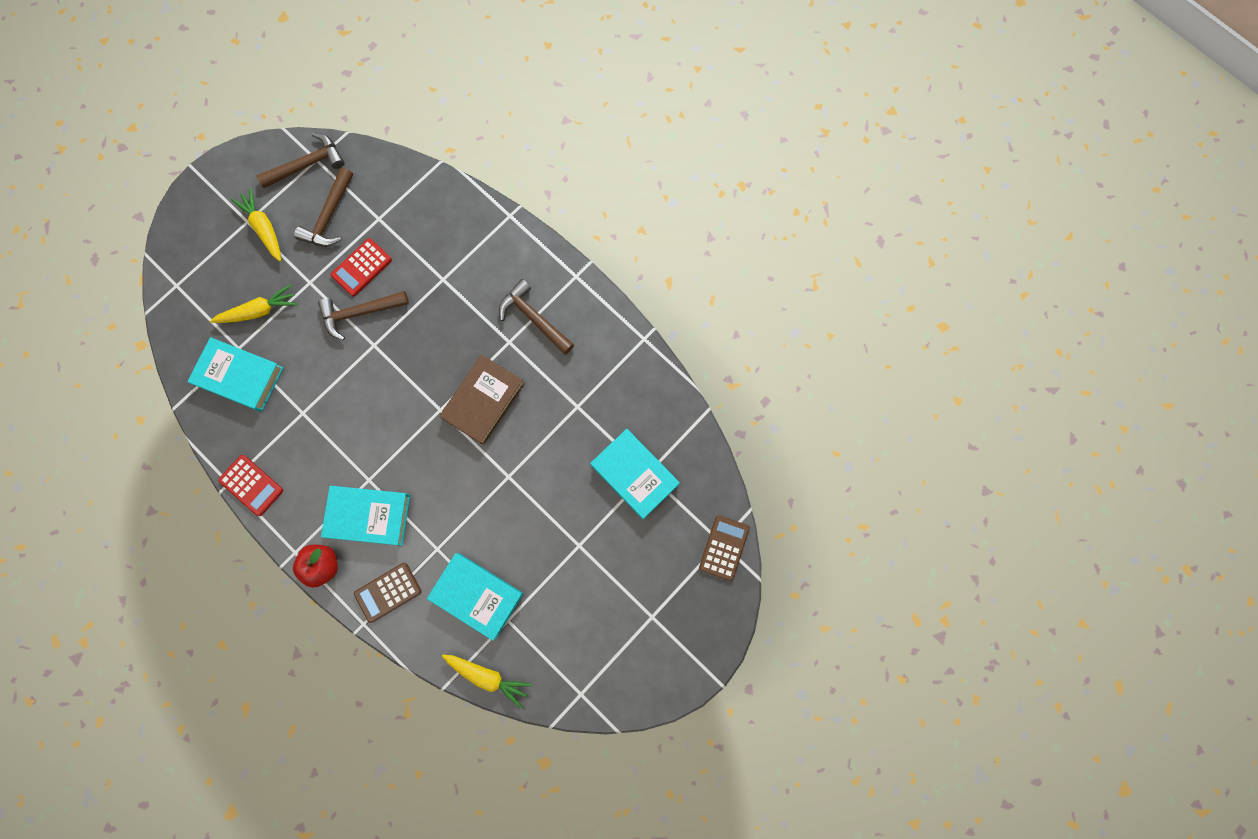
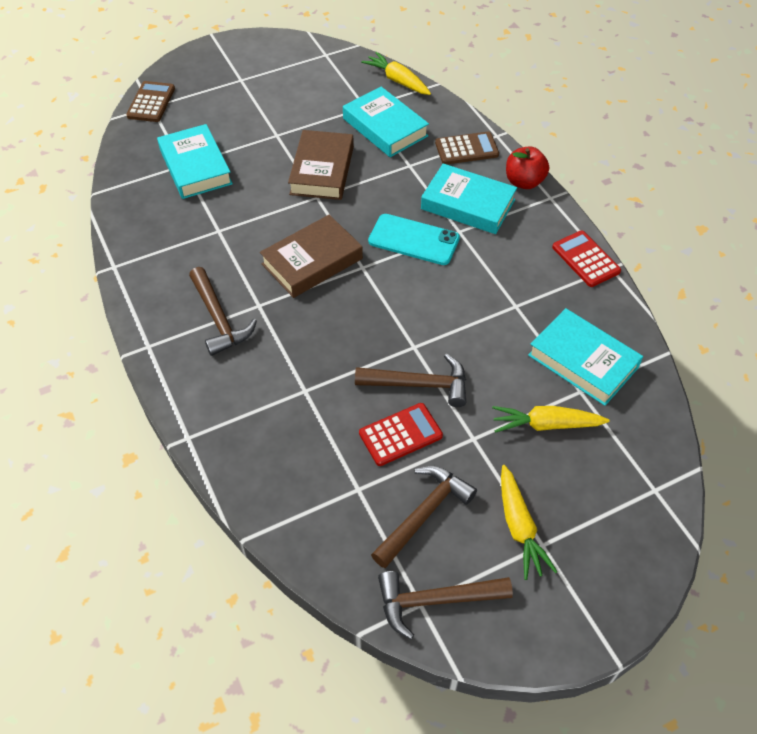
camera: 160 degrees left, 25 degrees down
(405, 455) = (414, 240): none -> turquoise phone
(516, 512) = (322, 170): none -> brown book
(724, 548) = (151, 102): brown calculator -> brown calculator turned 150 degrees clockwise

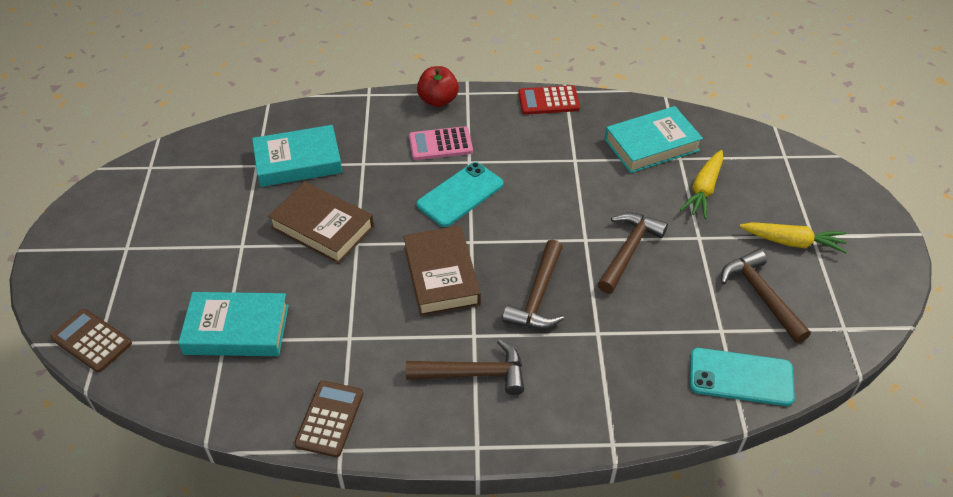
camera: 65 degrees left, 5 degrees down
(307, 520) = (741, 377): none -> turquoise phone
(398, 81) = (239, 129): yellow carrot -> none
(400, 435) = (676, 282): red calculator -> none
(435, 601) = (844, 317): brown hammer -> brown hammer (538, 296)
(466, 149) = (371, 119): brown calculator -> brown calculator (329, 419)
(468, 204) = (440, 144): turquoise book -> pink calculator

